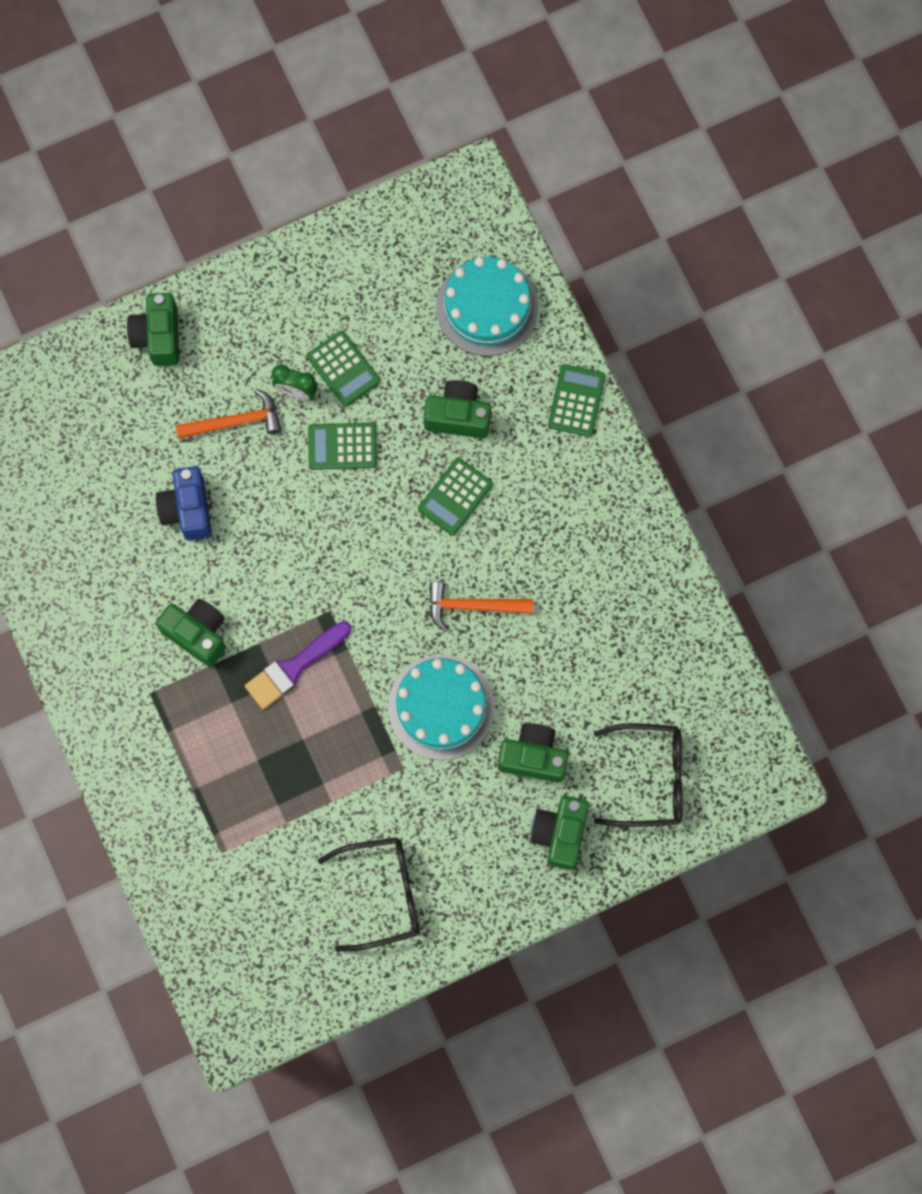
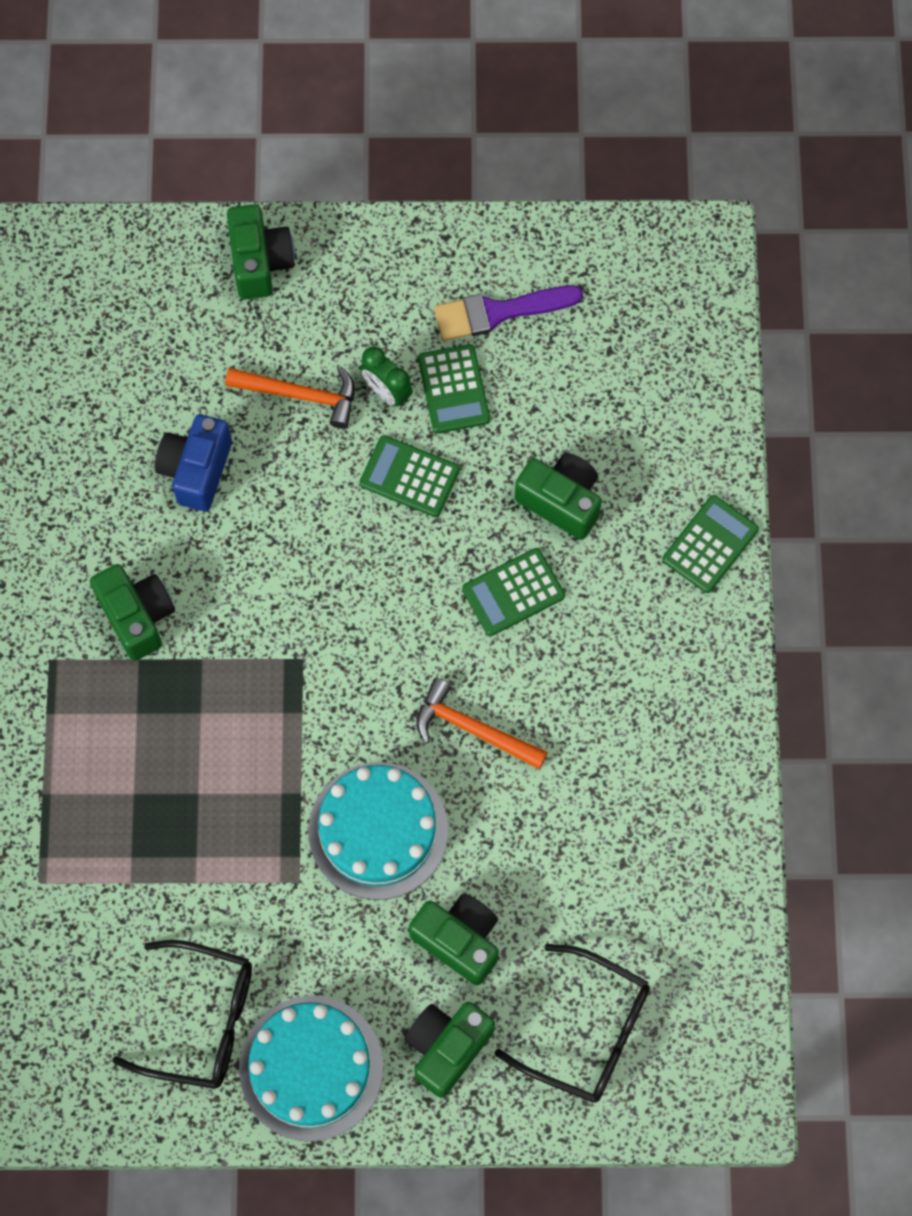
camera: 25 degrees right, 5 degrees down
(158, 336) = (260, 262): green camera -> green camera turned 150 degrees clockwise
(294, 667) = (229, 705): purple brush -> purple brush (498, 312)
(487, 307) = (655, 391): turquoise cake -> turquoise cake (311, 1068)

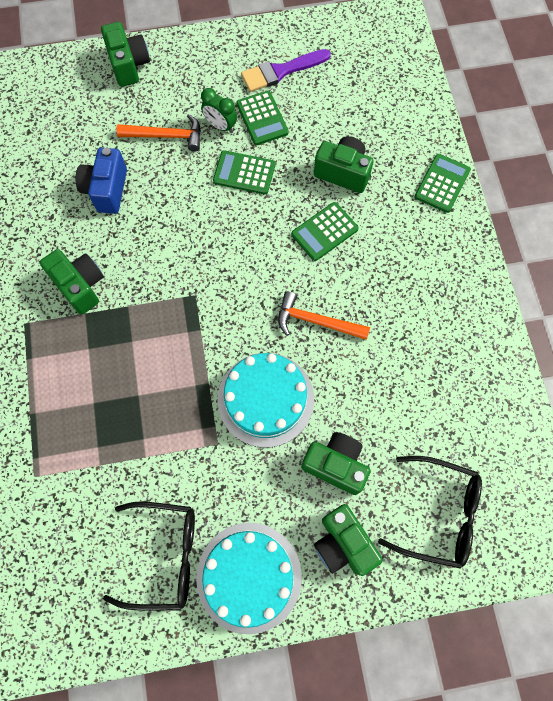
camera: 10 degrees left, 0 degrees up
(447, 1047) = (343, 543): green camera -> green camera turned 60 degrees counterclockwise

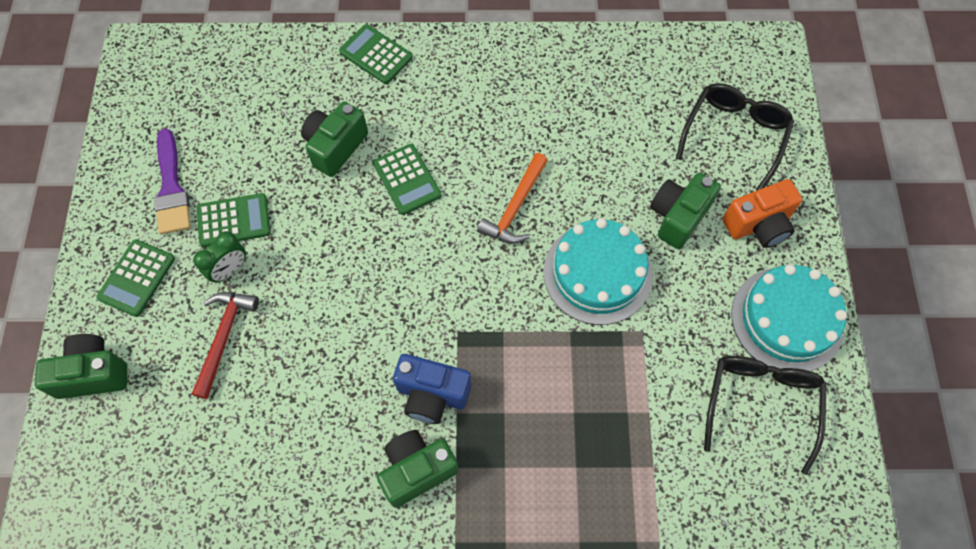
camera: 80 degrees left, 5 degrees down
(107, 190) = (284, 423): blue camera -> blue camera (432, 395)
(166, 136) = (224, 337): orange hammer -> red hammer
(244, 173) = (306, 252): green calculator -> green calculator (137, 278)
(343, 543) = (758, 225): green camera -> orange camera

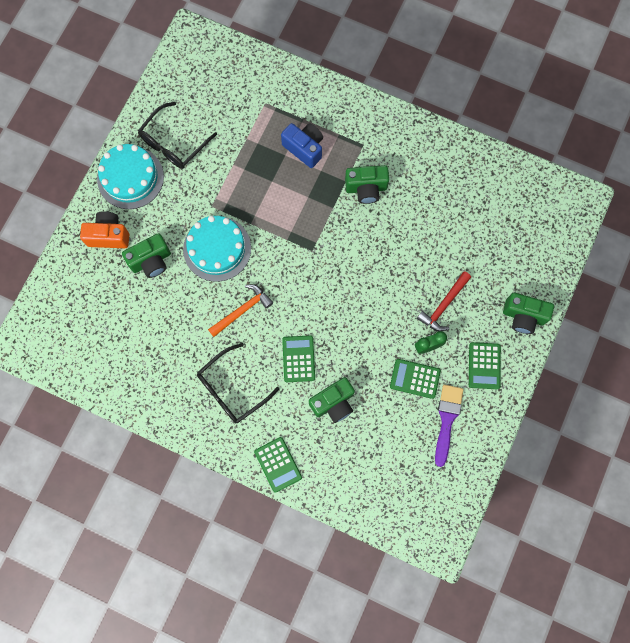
camera: 155 degrees left, 10 degrees up
(137, 278) = (484, 365): green calculator -> green calculator turned 135 degrees clockwise
(432, 395) = (341, 223): blue camera -> blue camera (304, 148)
(734, 135) = (84, 297): black glasses -> black glasses (232, 389)

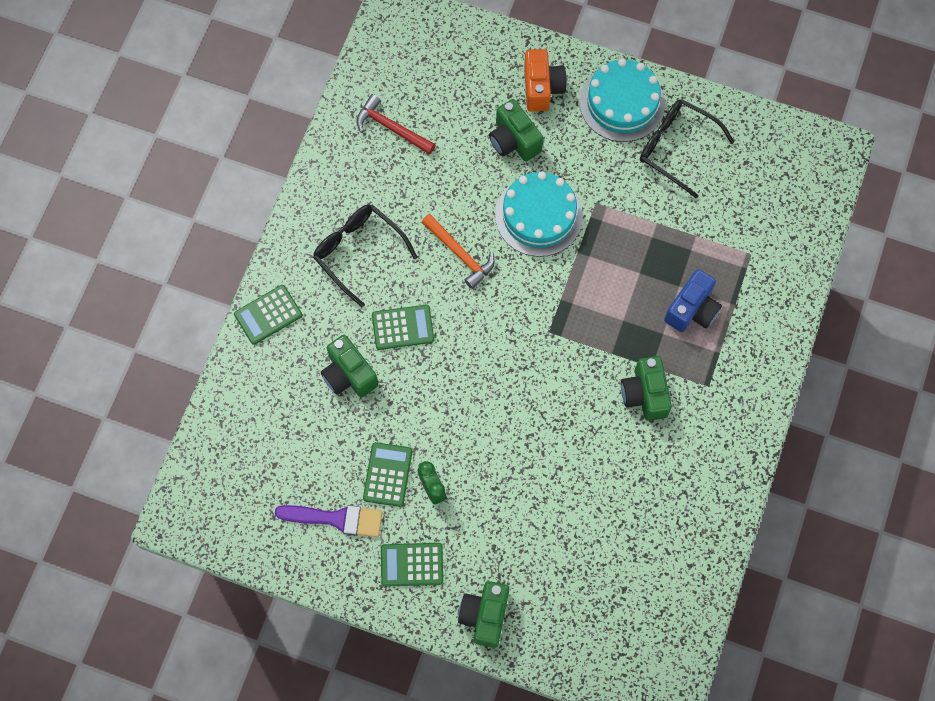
camera: 85 degrees right, 5 degrees down
(443, 305) = (490, 506): red hammer -> red hammer (391, 128)

